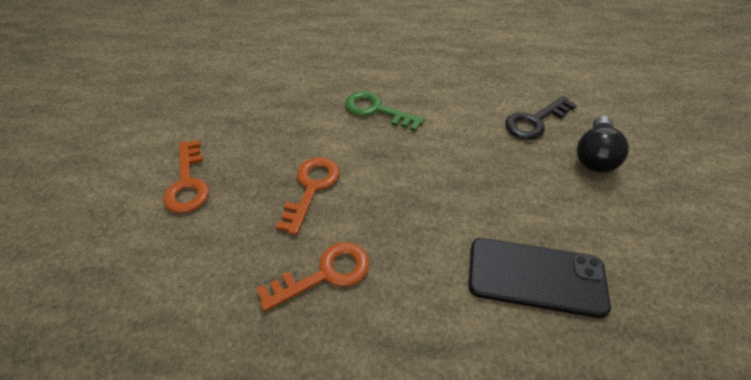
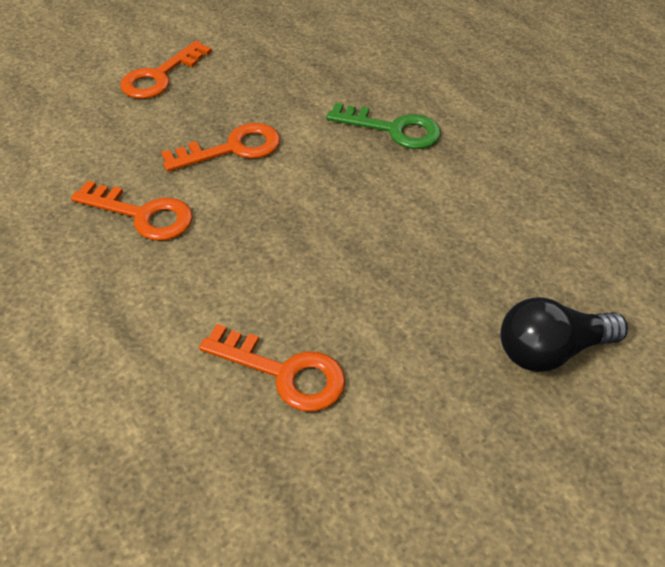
camera: 50 degrees right, 0 degrees up
(376, 110) = (393, 129): green key -> green key turned 120 degrees clockwise
(535, 121) = (544, 264): black key -> none
(536, 277) = (284, 372): black phone -> orange key

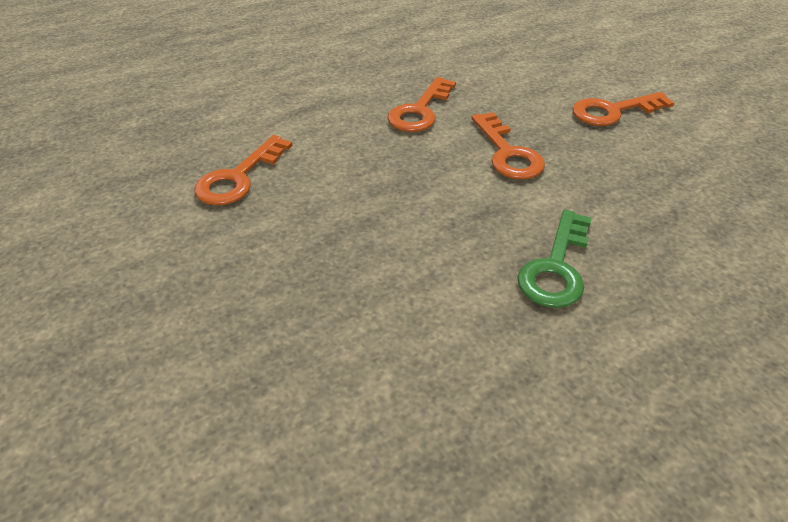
camera: 95 degrees right, 5 degrees down
(160, 76) = (613, 111): orange key -> orange key turned 60 degrees counterclockwise
(551, 350) = (192, 353): black light bulb -> none

